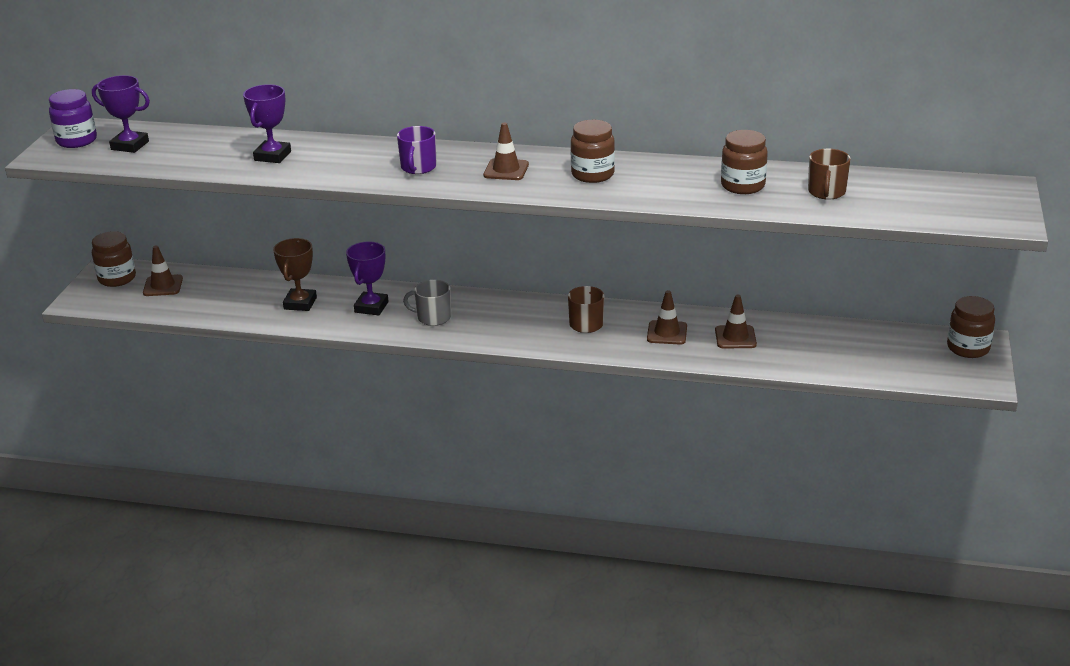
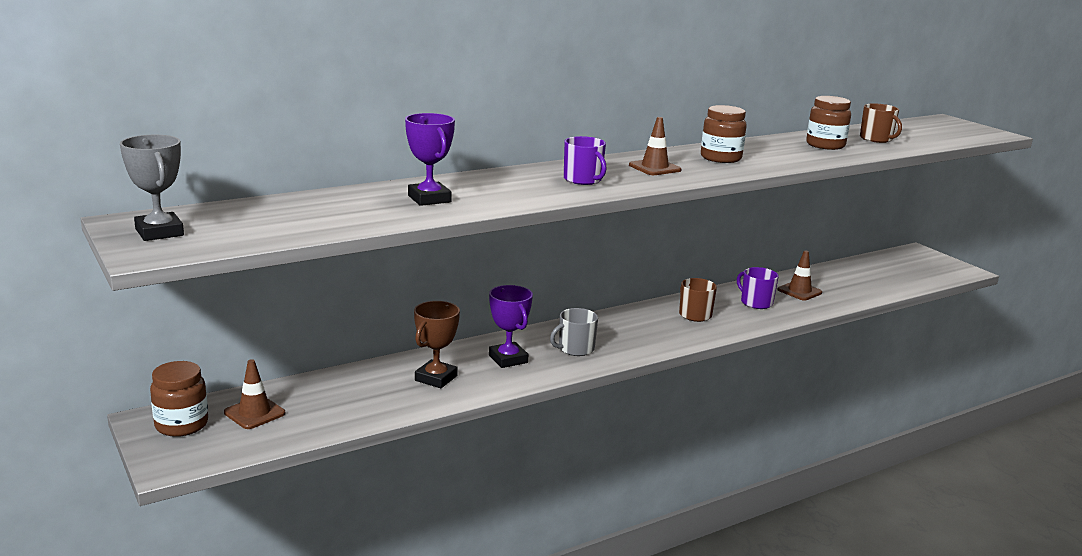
camera: 45 degrees left, 10 degrees down
(77, 140) = (159, 232): purple jar -> grey trophy
(130, 145) = (243, 222): purple trophy -> none
(300, 303) = (436, 378): brown trophy -> brown trophy turned 60 degrees clockwise
(667, 333) = (756, 302): brown traffic cone -> purple mug
(968, 348) = (920, 256): brown jar -> none

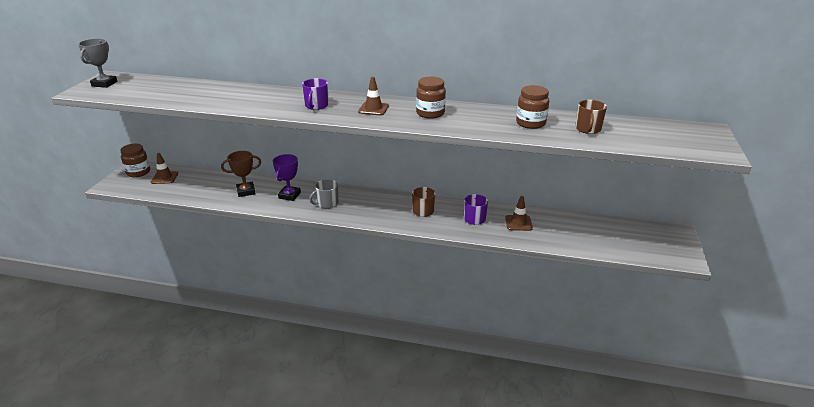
camera: 45 degrees right, 10 degrees up
(429, 199) = (224, 96): purple trophy -> none
(575, 349) = (327, 203): grey mug -> grey mug turned 45 degrees counterclockwise

